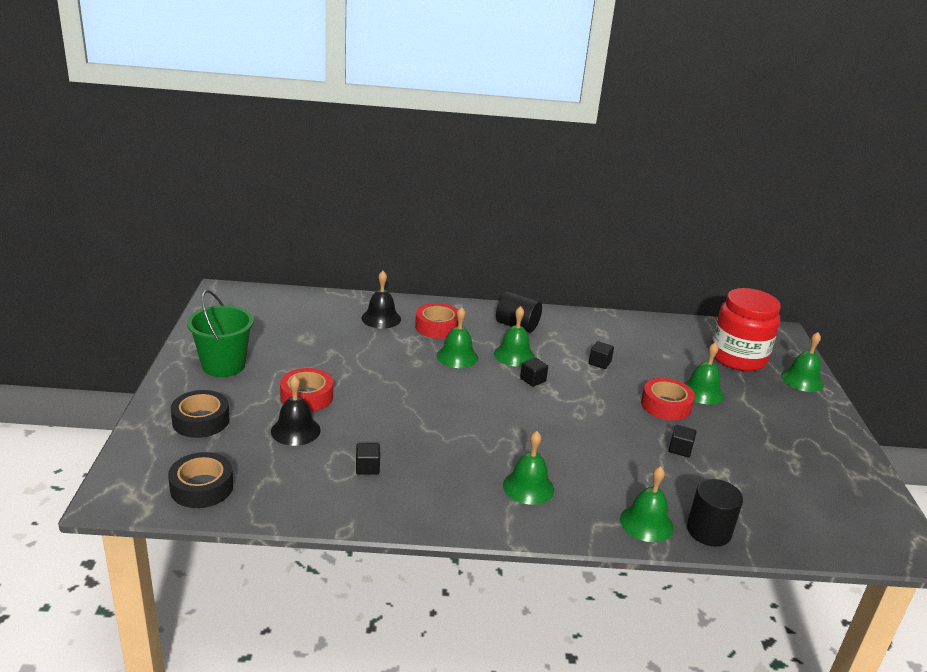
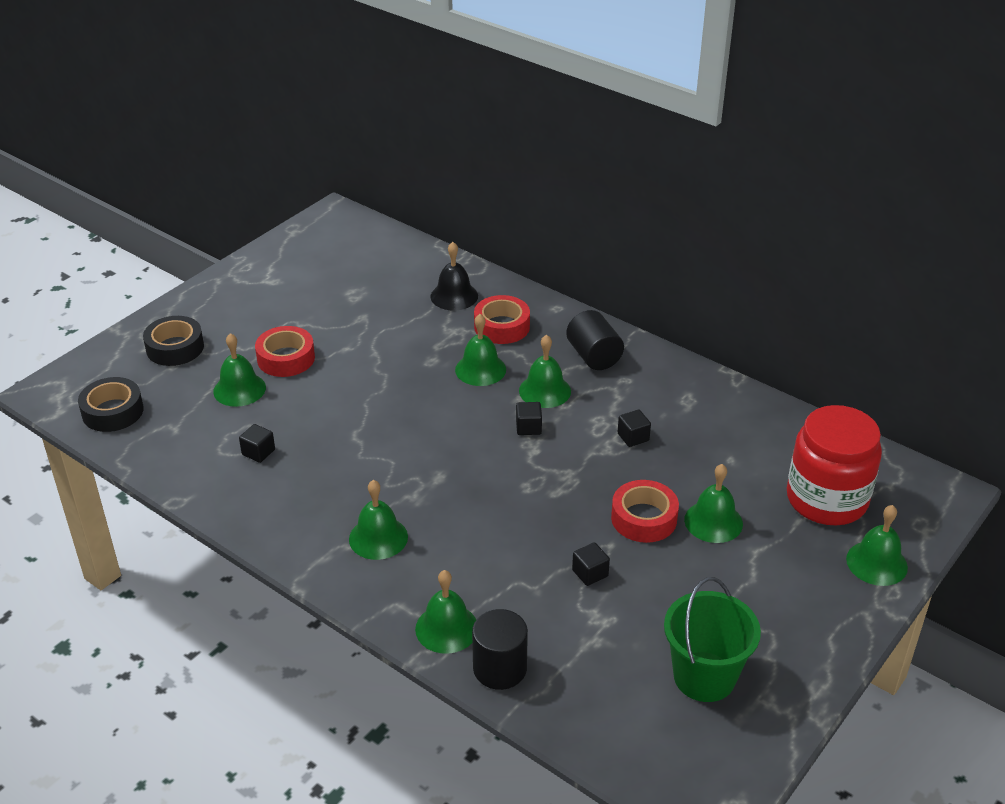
camera: 40 degrees right, 10 degrees up
(223, 365) = (250, 298): green bucket -> green bucket (704, 676)
(295, 430) = (239, 389): black bell -> green bell

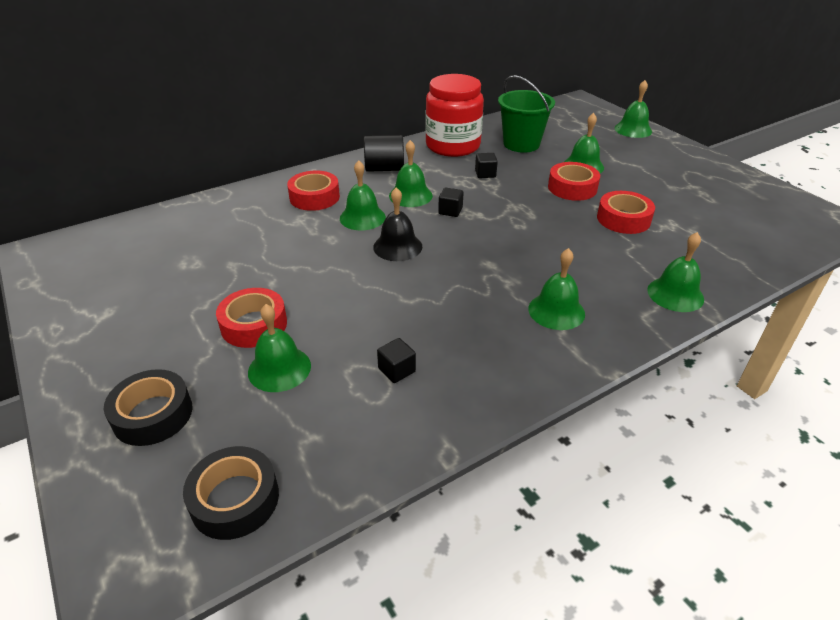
camera: 70 degrees left, 0 degrees up
(454, 296) = (250, 210): black bell -> black bell (397, 246)
(500, 668) = (721, 277): black cylinder -> none
(590, 573) = (623, 219): black cube -> red tape
(704, 676) = (727, 200): green bucket -> green bucket (521, 144)
(826, 499) = (574, 130): red jar -> red jar (453, 146)

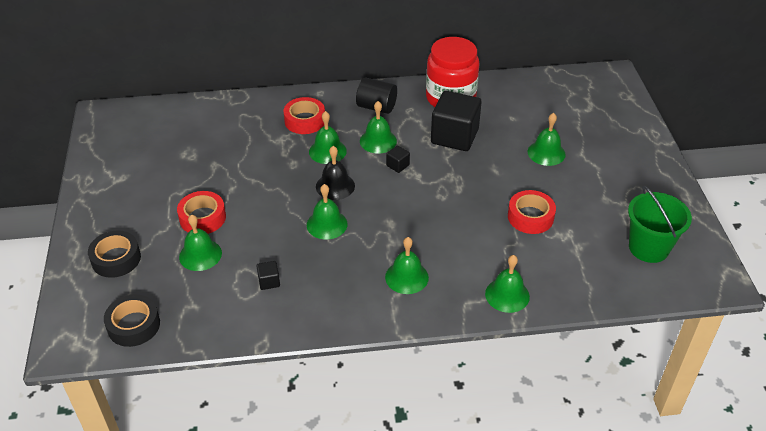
camera: 25 degrees right, 5 degrees up
(485, 174) = (454, 136): black cube -> black cube, size x2.40
(521, 144) = (512, 113): green bucket -> green bucket (648, 248)
(572, 188) = (515, 173): red tape -> none
(633, 129) = (632, 125): green bell -> green bell (327, 224)

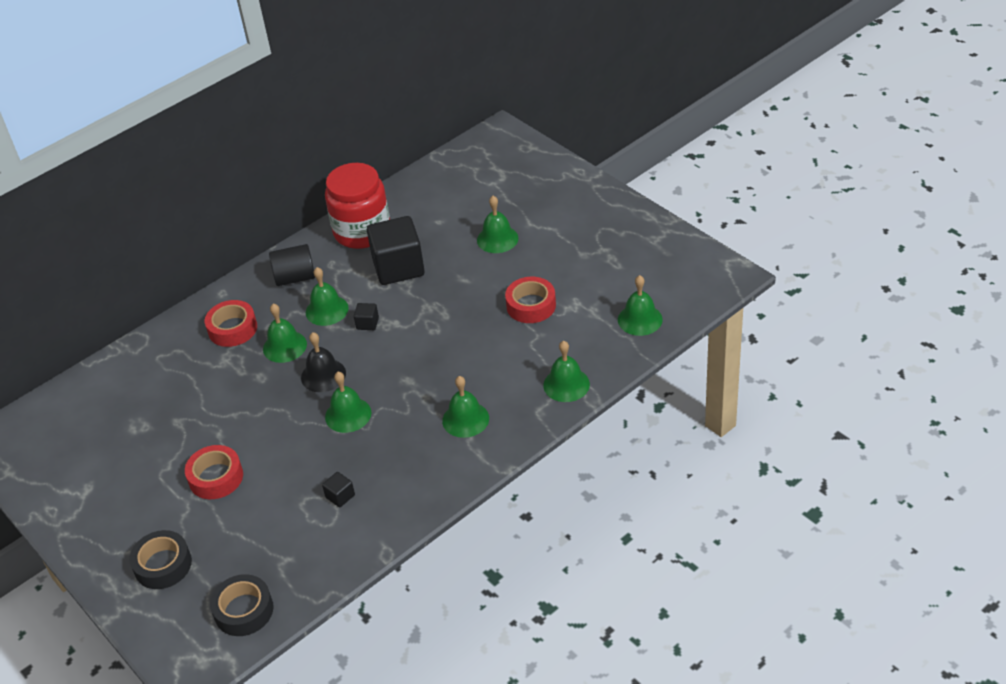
camera: 30 degrees left, 0 degrees up
(200, 255) = (248, 511): green bell -> green bell (640, 319)
(648, 248) = (651, 278): green bucket -> none

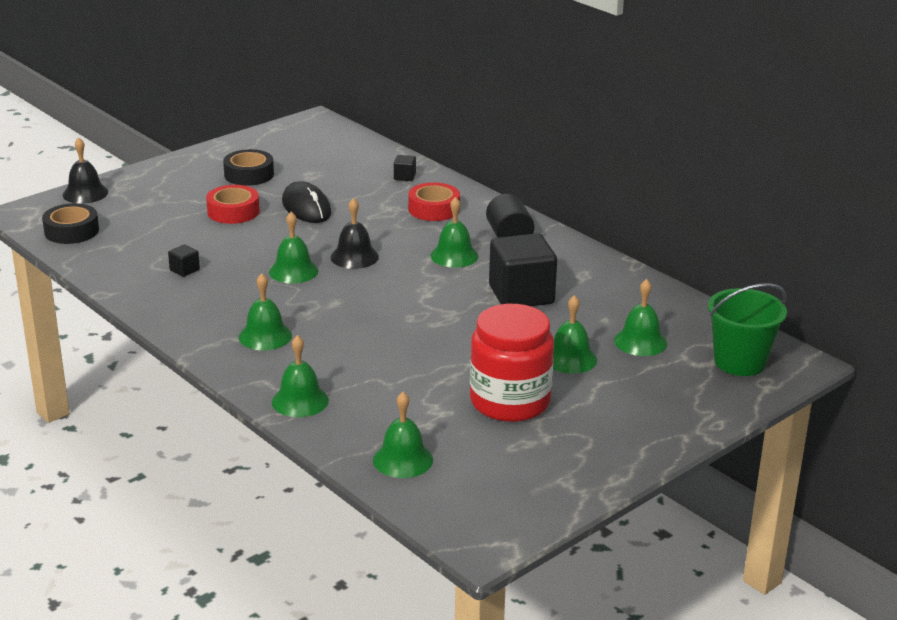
camera: 85 degrees right, 15 degrees down
(149, 619) = (85, 193): none -> black bell
(163, 565) = (140, 195): black tape -> black tape (249, 174)
(216, 421) = (306, 208): none -> black mouse
(284, 346) = (402, 236): green bell -> green bell (640, 341)
(362, 231) = (586, 272): red jar -> red jar (510, 401)
(367, 323) = (429, 278): black cube -> black cube (404, 177)
(499, 157) = (740, 362): none -> green bucket
(531, 305) = (442, 380): red tape -> none

